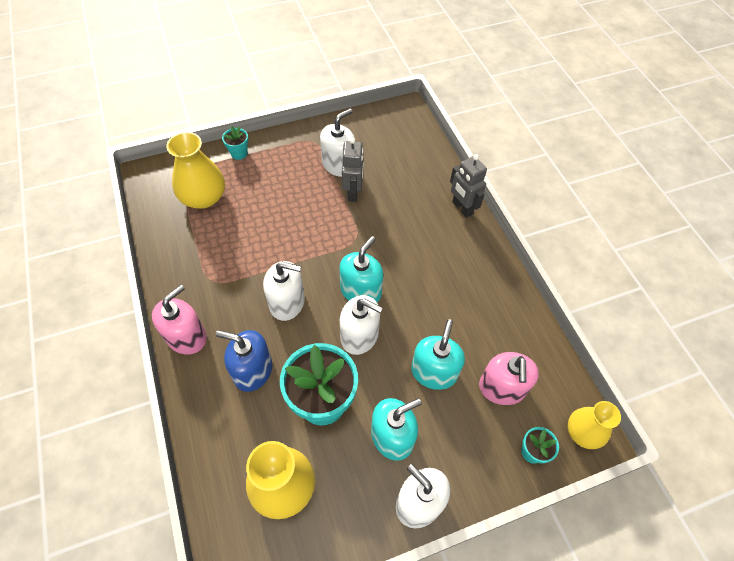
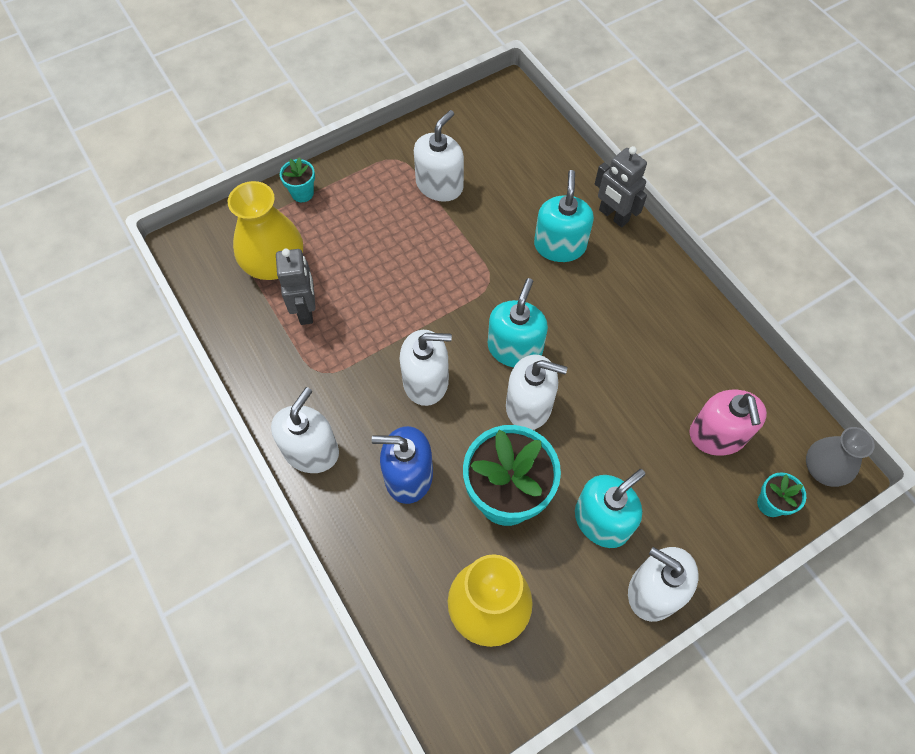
camera: 10 degrees left, 5 degrees up
(186, 337) = (311, 450): pink soap dispenser -> white soap dispenser
(353, 192) = (469, 220): grey robot -> grey robot (306, 310)
(434, 372) = (631, 432): turquoise soap dispenser -> turquoise soap dispenser (560, 245)
(583, 432) = (824, 468): yellow vase -> grey vase

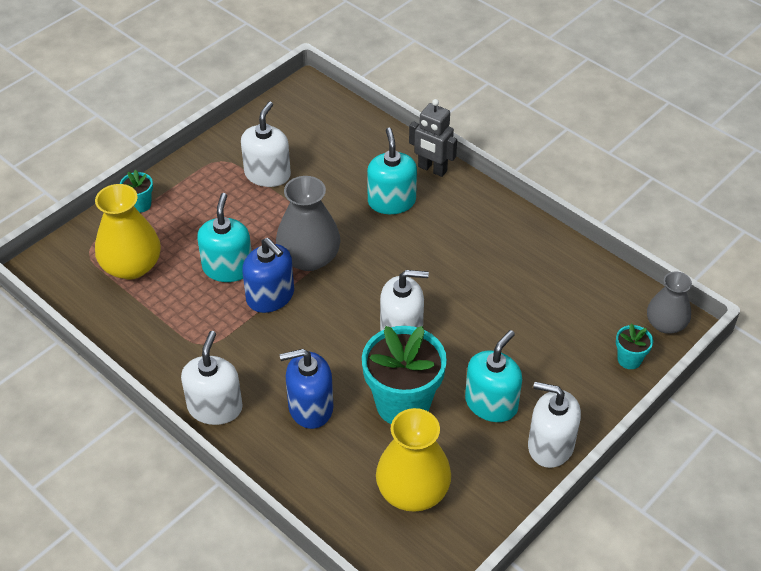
camera: 15 degrees left, 15 degrees down
(306, 310) = (174, 298): grey robot -> none
(403, 331) = (270, 296): none -> blue soap dispenser
(426, 381) = (303, 331): white soap dispenser -> none
(455, 294) = (309, 257): none -> grey vase
(515, 348) = (375, 289): turquoise soap dispenser -> turquoise soap dispenser (228, 268)
(717, 435) = (570, 318): pink soap dispenser -> none

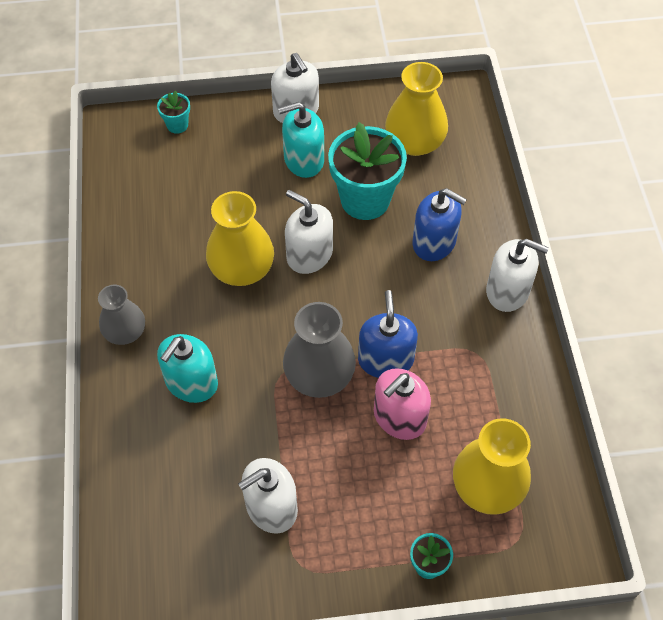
camera: 140 degrees left, 10 degrees up
(215, 407) = (507, 291): white soap dispenser -> white soap dispenser turned 120 degrees counterclockwise
(228, 268) = (399, 417): turquoise soap dispenser -> pink soap dispenser
(432, 169) = (118, 391): grey robot -> none
(440, 287) = (242, 268): none -> yellow vase
(665, 324) = (121, 130): grey vase -> grey vase (125, 332)

